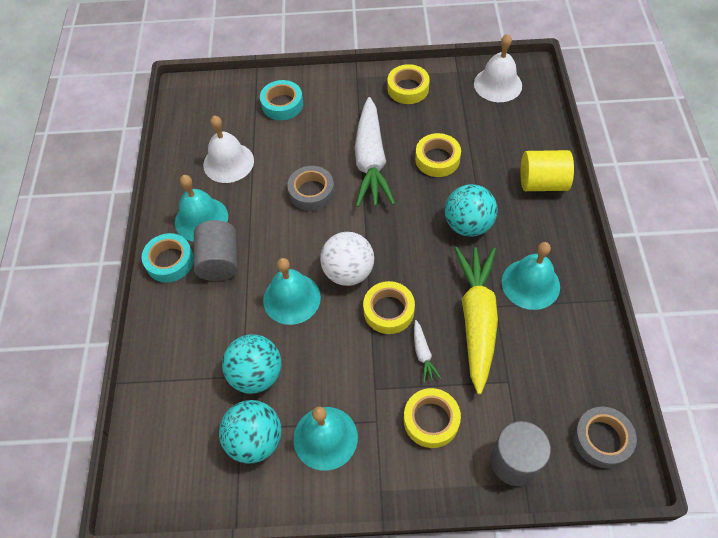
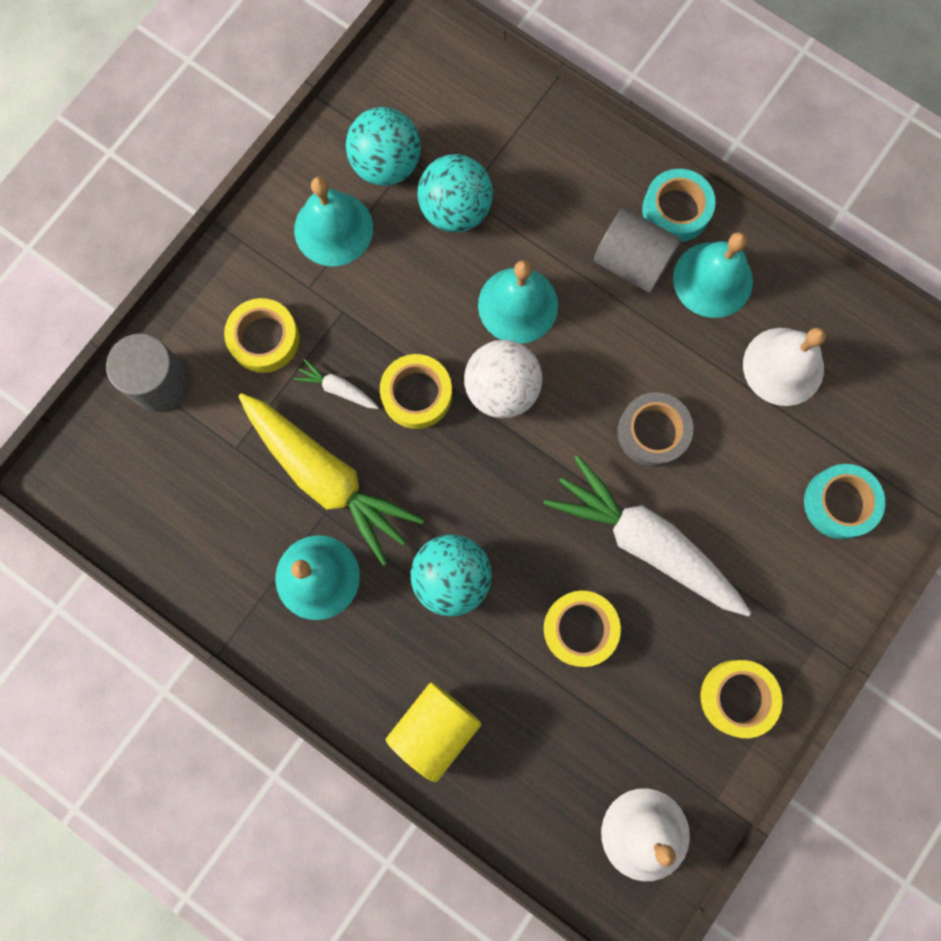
camera: 125 degrees right, 20 degrees up
(601, 439) = (104, 484): grey tape -> none

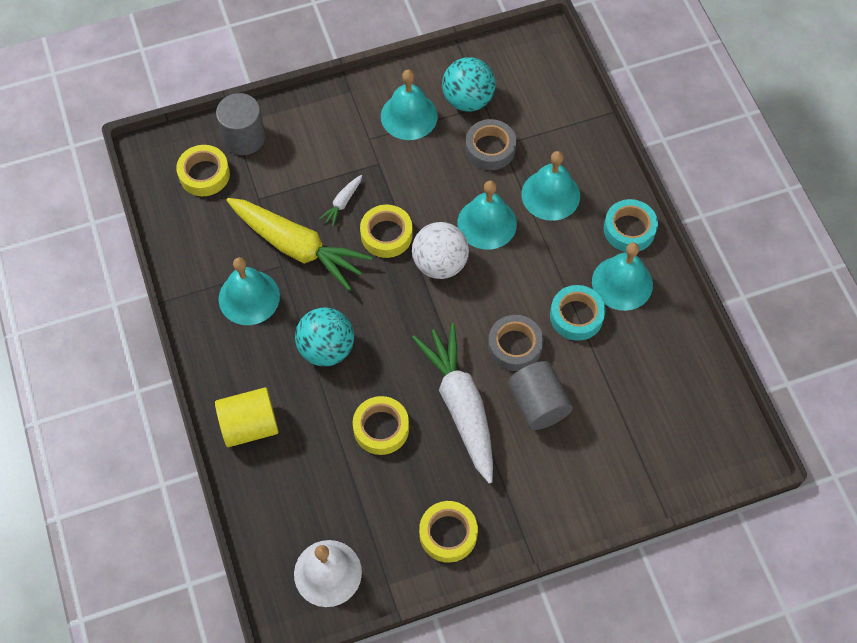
camera: 35 degrees right, 15 degrees down
(264, 339) = (321, 150): yellow tape -> yellow tape (204, 174)
(327, 478) = (297, 247): yellow carrot -> yellow carrot turned 45 degrees counterclockwise
(337, 388) = (342, 203): white carrot -> white carrot turned 120 degrees counterclockwise
(455, 210) = (490, 149): turquoise ball -> grey tape
(562, 224) = (550, 195): none -> turquoise bell
(632, 262) = (577, 242): grey cylinder -> grey cylinder (538, 404)
(783, 366) = (629, 361): white bell -> none
(839, 503) = (604, 464): turquoise tape -> turquoise tape (576, 316)

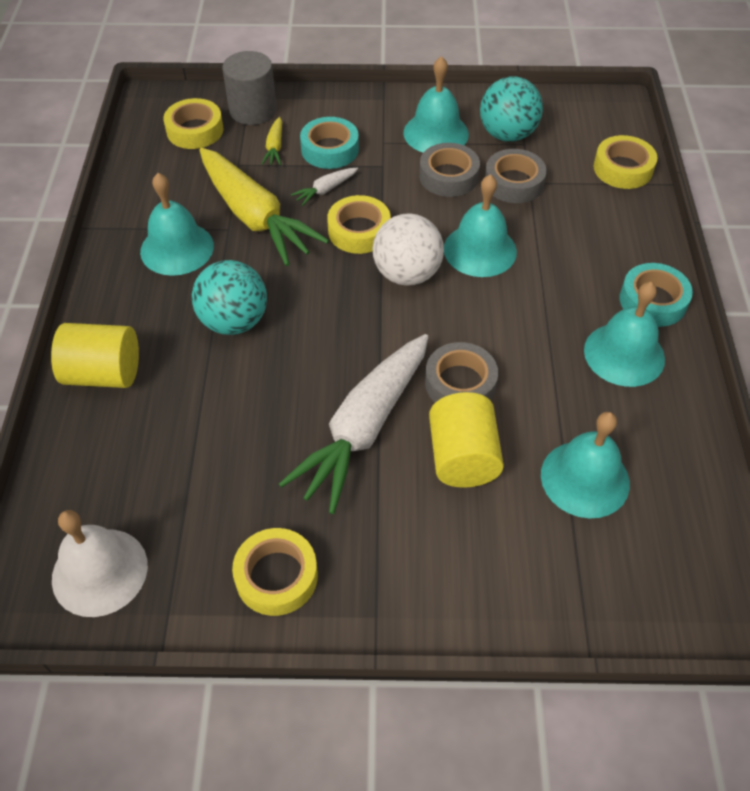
camera: 20 degrees right, 10 degrees down
(281, 172) = (274, 147): none -> yellow carrot
(381, 428) = (254, 424): yellow tape -> yellow tape (623, 169)
(436, 158) = (448, 176): none -> grey tape
(461, 405) = (363, 428): white carrot -> white carrot turned 150 degrees counterclockwise
(538, 404) = (462, 457): grey cylinder -> yellow cylinder
(550, 195) = (567, 242): turquoise bell -> turquoise bell (585, 478)
(576, 316) = (551, 373): turquoise tape -> turquoise tape (330, 149)

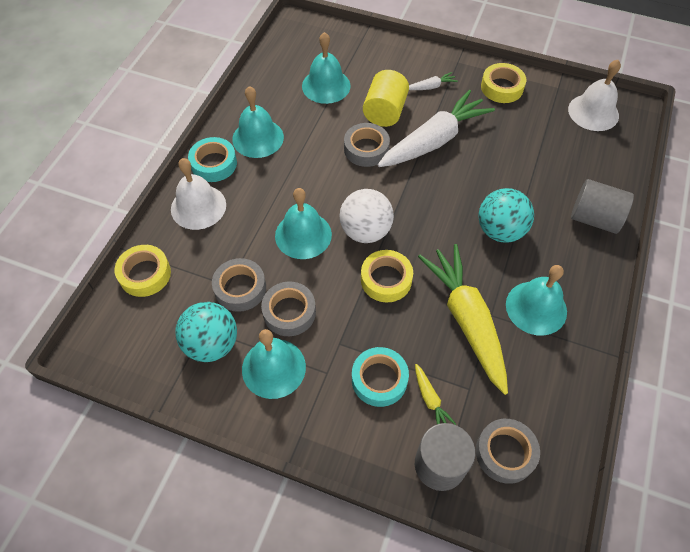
camera: 160 degrees left, 5 degrees up
(104, 373) = (594, 218): yellow cylinder -> grey cylinder
(195, 130) = (505, 453): yellow tape -> grey tape
(274, 147) = (430, 400): yellow carrot -> yellow carrot turned 135 degrees clockwise
(325, 190) = (399, 331): white carrot -> white carrot (431, 87)
(626, 246) = (198, 206): none -> white bell

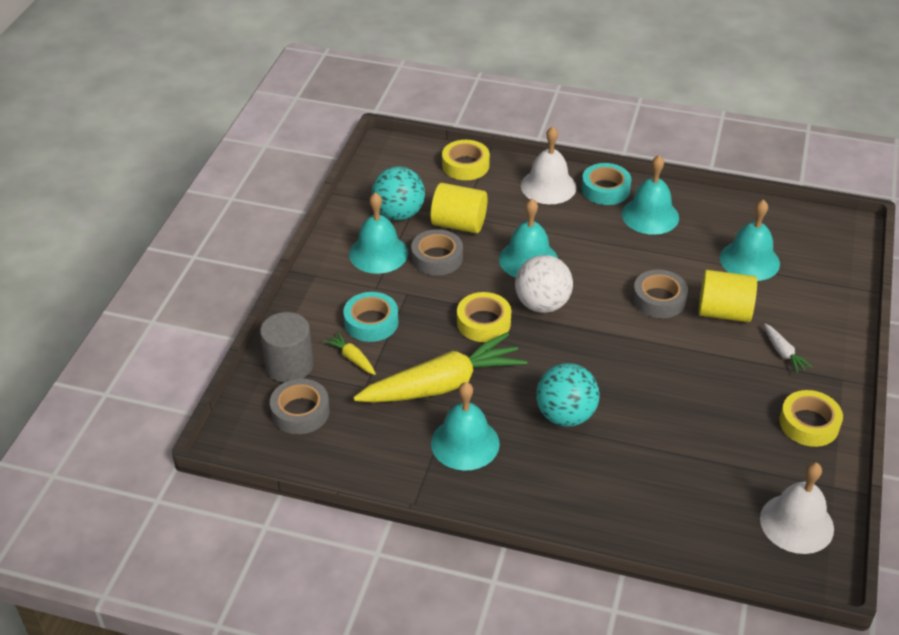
camera: 85 degrees right, 15 degrees down
(240, 288) = (459, 224): grey tape -> yellow cylinder
(430, 400) = (352, 358): yellow carrot -> yellow carrot turned 75 degrees clockwise
(434, 140) = (690, 357): white carrot -> none
(594, 218) = (603, 507): grey cylinder -> none

